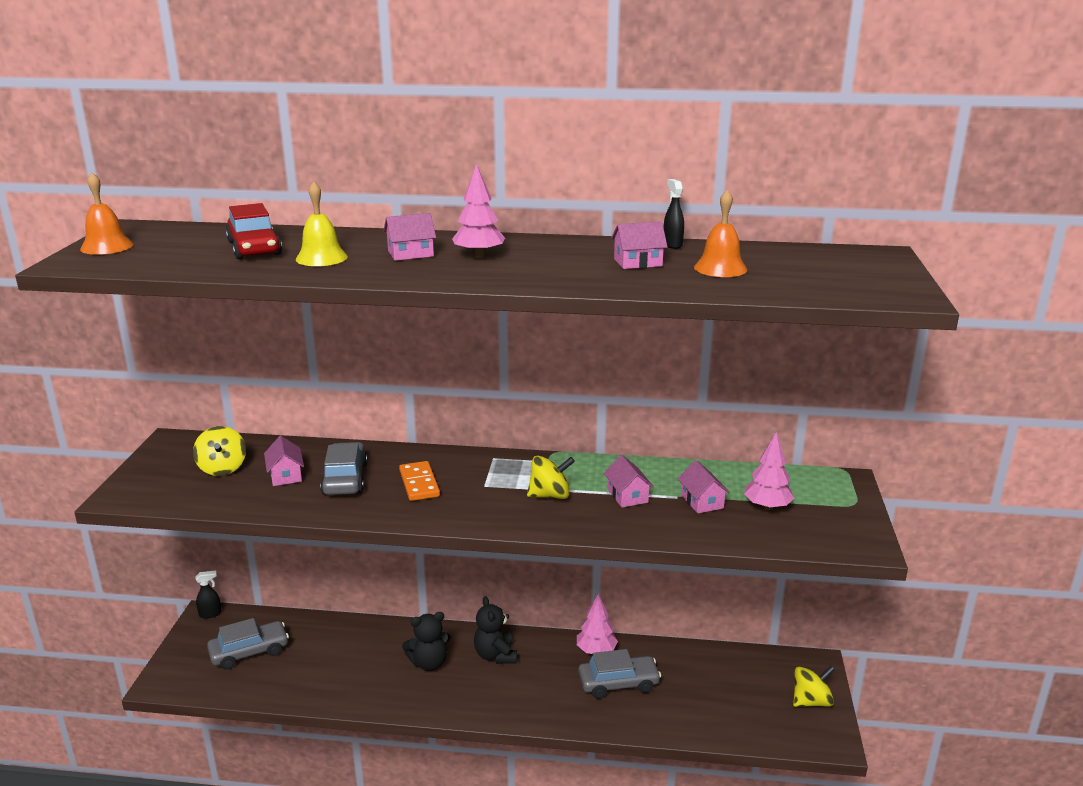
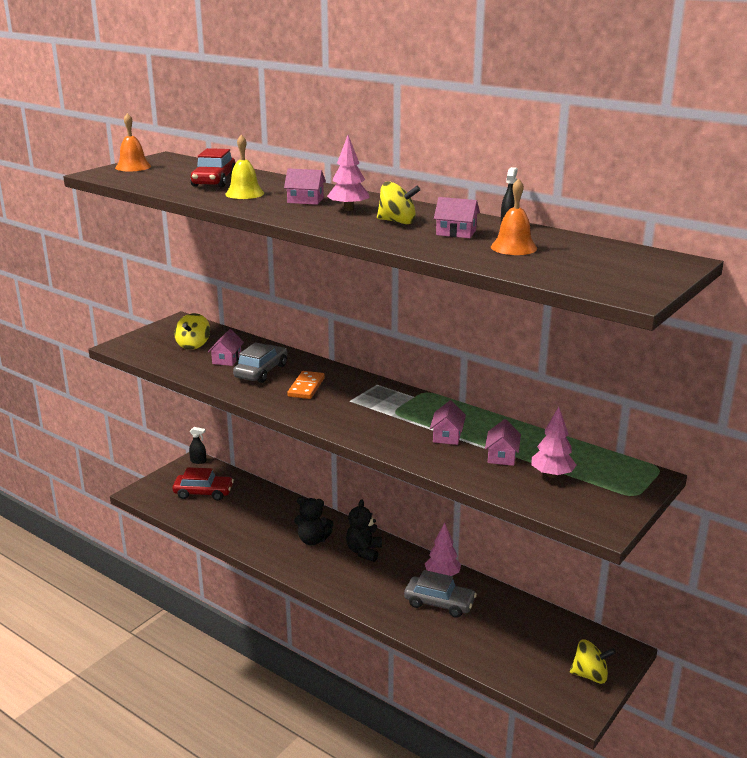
camera: 30 degrees right, 0 degrees up
(249, 652) = (203, 492): grey car -> red car
(550, 495) = (389, 419): yellow spinning top -> yellow spinning top (397, 222)

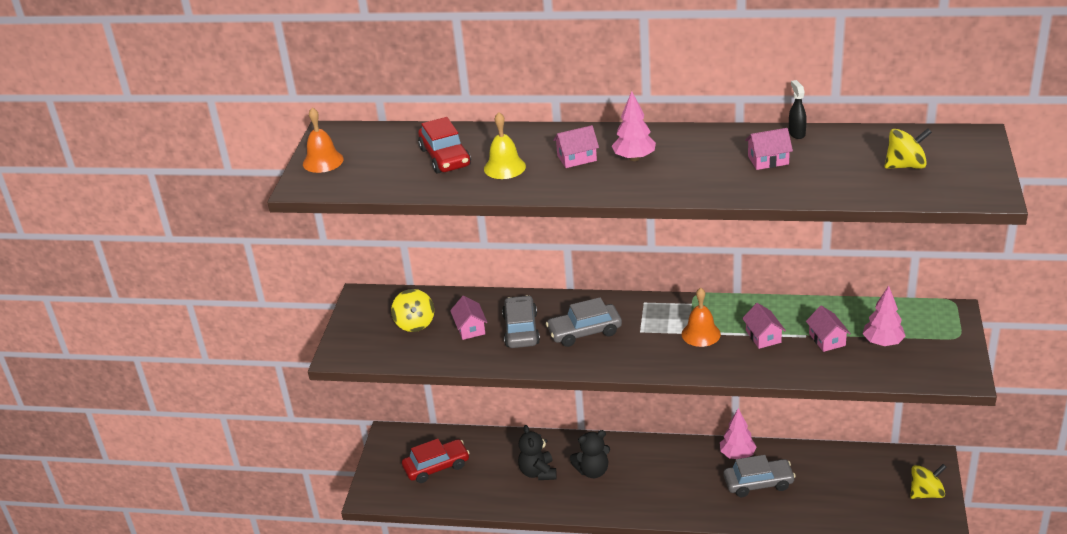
camera: 25 degrees left, 10 degrees up
(198, 461) = (394, 433): black spray bottle -> none
(306, 387) = (584, 332): orange domino -> grey car
(364, 551) = (649, 462): black teddy bear -> black teddy bear (538, 472)
(397, 222) = (700, 162): yellow spinning top -> yellow spinning top (905, 166)
(513, 247) = (837, 164): orange bell -> orange bell (701, 334)

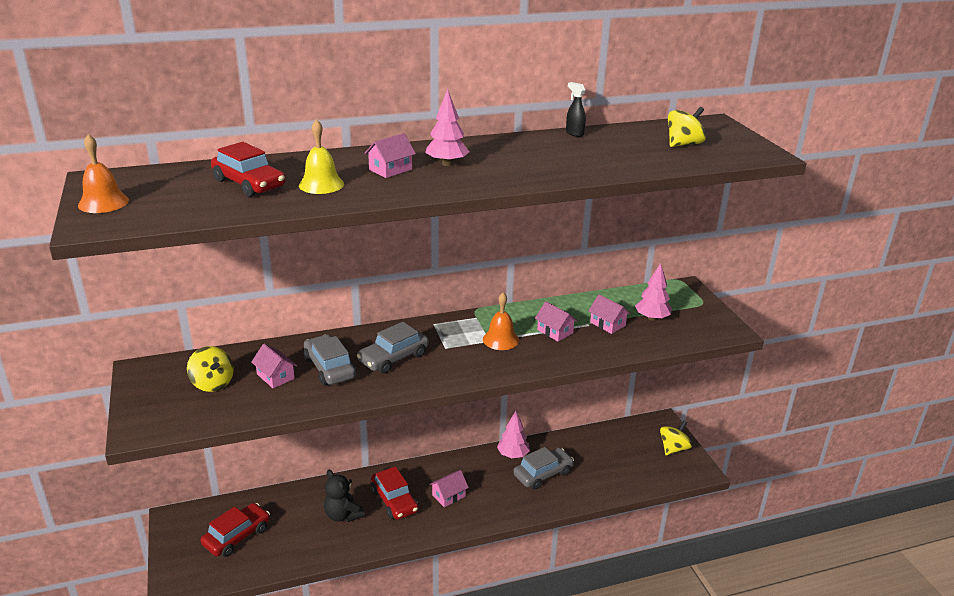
camera: 30 degrees left, 5 degrees down
(592, 471) = (394, 500): black teddy bear -> red car
(768, 160) = (569, 152): pink house -> pink house (448, 495)

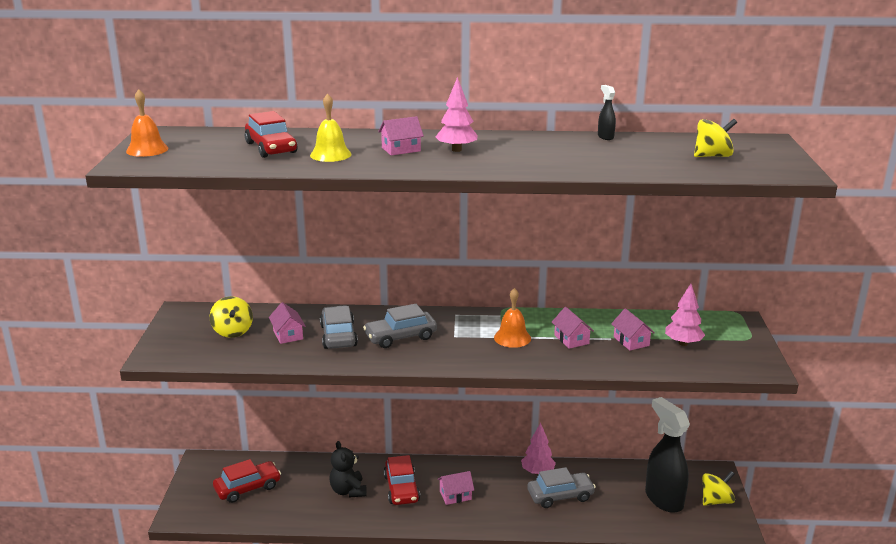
camera: 20 degrees right, 5 degrees down
(631, 457) = (663, 499): none -> black spray bottle

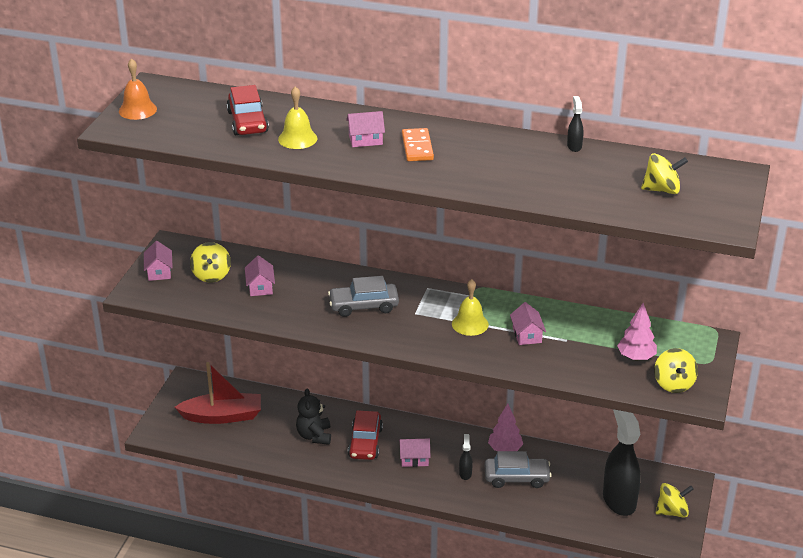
camera: 15 degrees right, 10 degrees up
(247, 488) = (222, 416): red car -> red boat
(338, 336) = (306, 295): grey car -> none
(456, 150) = (417, 147): pink tree -> orange domino
(510, 500) = (465, 473): none -> black spray bottle
(512, 338) = (470, 324): orange bell -> yellow bell
(631, 341) = (585, 346): pink house -> pink house (159, 272)
(731, 359) = (673, 384): none -> yellow spinning top

